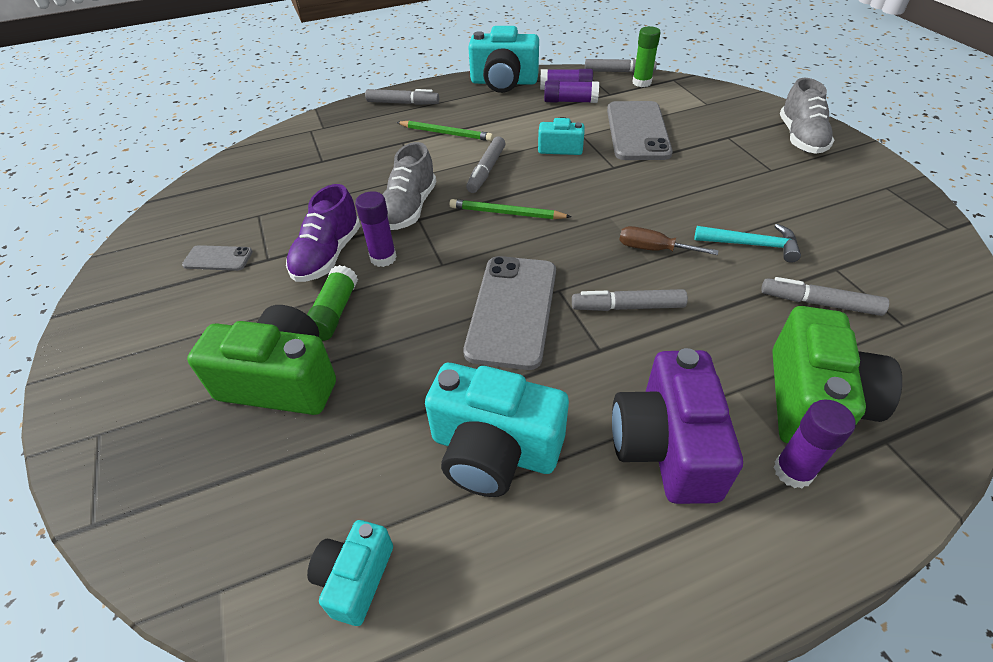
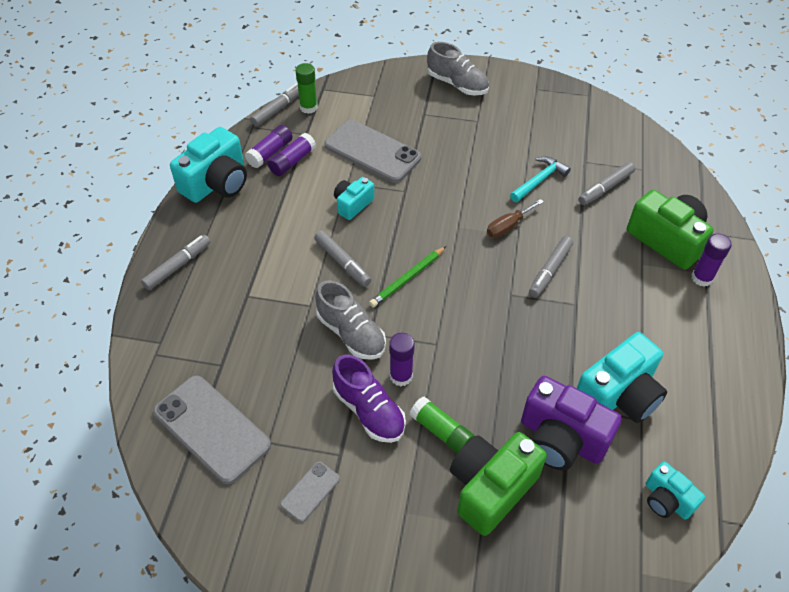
camera: 60 degrees left, 5 degrees up
(446, 133) = (262, 261): green pencil -> none
(512, 310) = (512, 328): grey phone -> grey phone (212, 428)
(666, 446) = (660, 317): purple camera -> purple camera (561, 439)

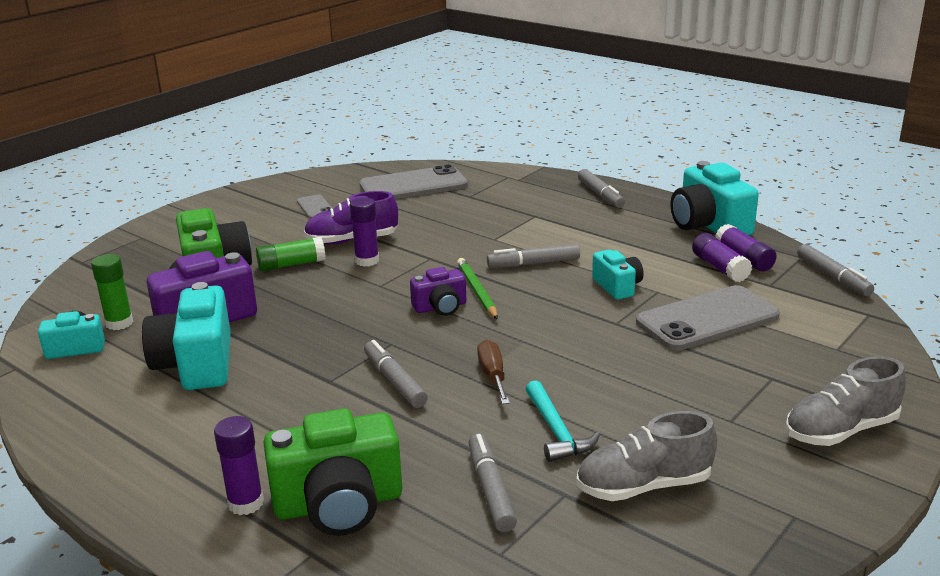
camera: 120 degrees right, 25 degrees down
(308, 107) = (827, 296): green glue stick -> green glue stick (119, 323)
(351, 333) = (440, 250): grey shoe -> grey shoe (643, 486)
(444, 289) = (440, 307): none -> purple camera

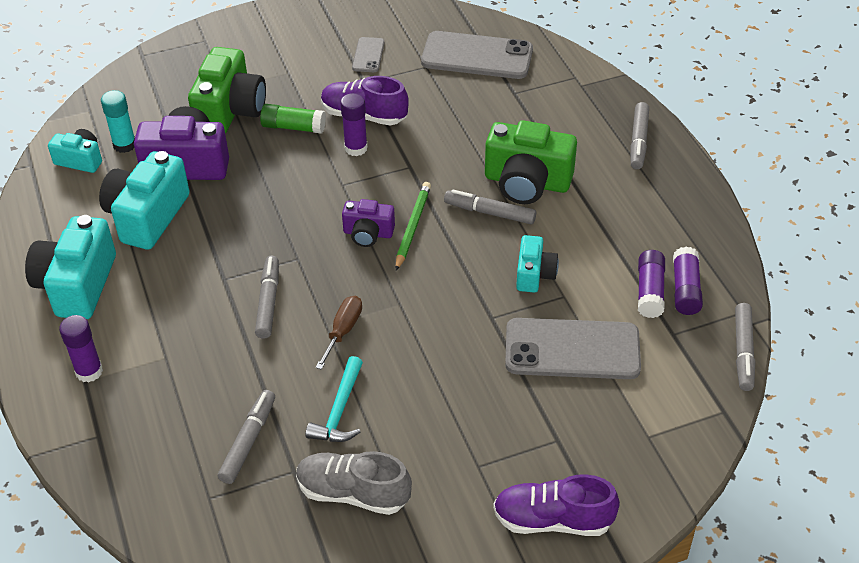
camera: 30 degrees right, 20 degrees up
(119, 323) = (124, 145): green glue stick -> turquoise glue stick
(339, 504) = (144, 402): green camera -> green camera (527, 182)
(708, 225) = (700, 229): turquoise camera -> turquoise camera (77, 285)
(840, 430) = (553, 520): grey shoe -> purple shoe

